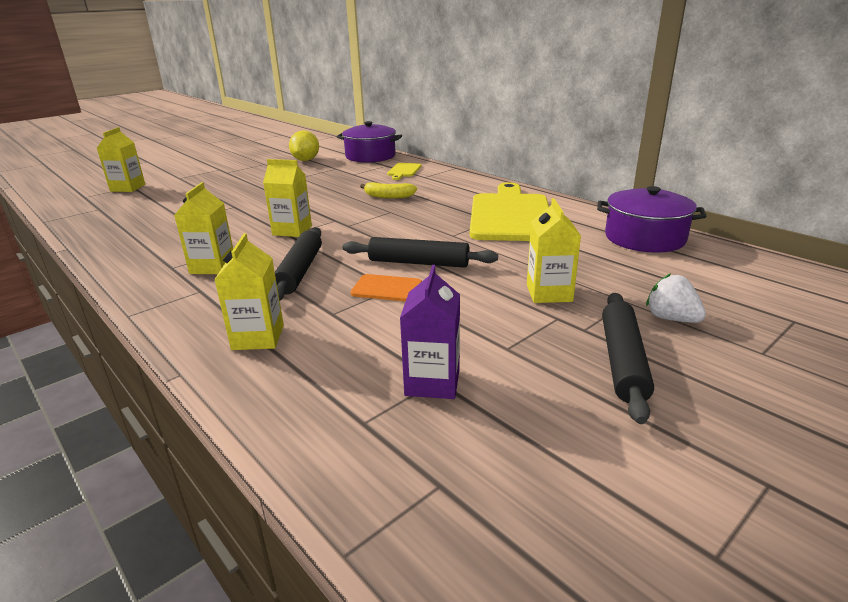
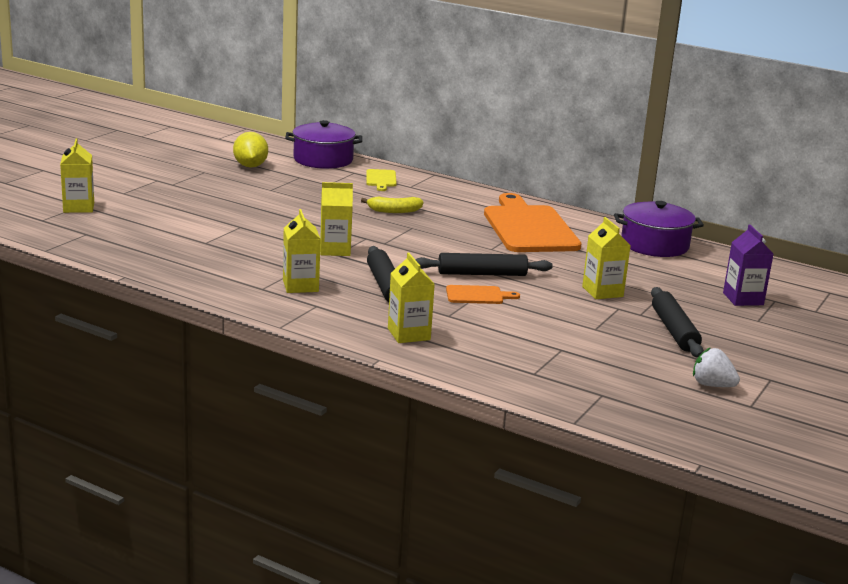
camera: 20 degrees left, 5 degrees down
(432, 382) = (560, 350): purple carton -> purple carton (743, 299)
(510, 215) = (528, 227): yellow cutting board -> orange cutting board
(671, 319) = (695, 304): white strawberry -> white strawberry (712, 385)

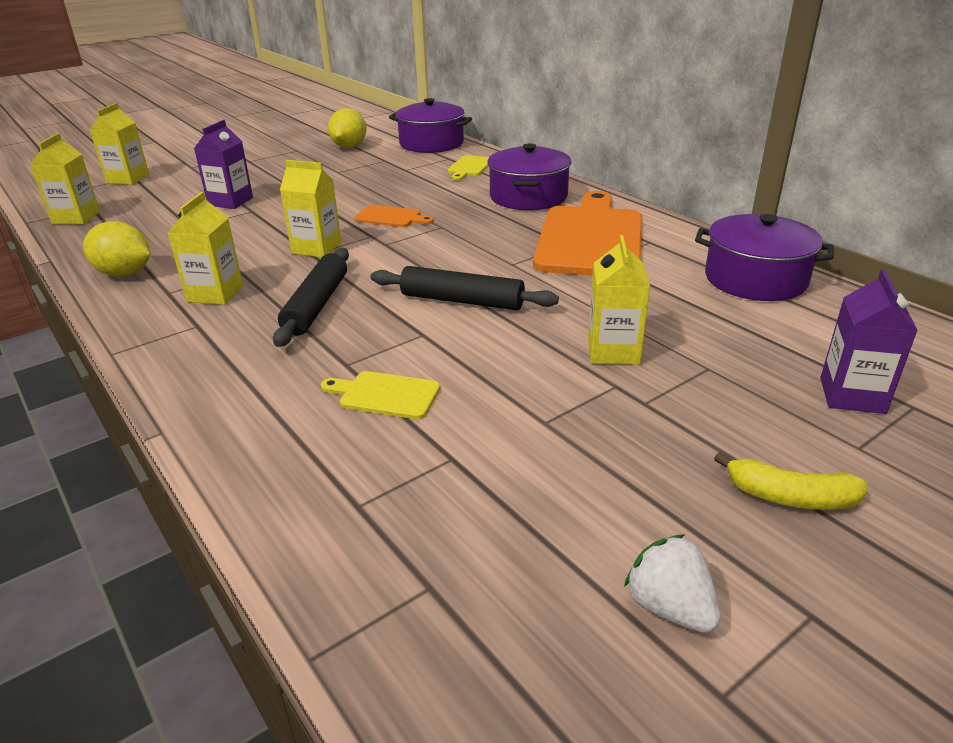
camera: 25 degrees right, 10 degrees up
(206, 280) = (124, 274): none -> yellow lemon
(210, 220) = (230, 201): none -> purple carton
(394, 211) = (442, 204): yellow banana -> yellow banana (790, 497)
(409, 334) = (255, 390): yellow carton -> yellow carton (76, 218)
(454, 201) = (528, 197): none -> purple pot
(477, 295) = (421, 335): orange cutting board -> orange cutting board (391, 217)
(492, 327) = (385, 395): none -> yellow cutting board
(674, 331) = (680, 448): black rolling pin -> none

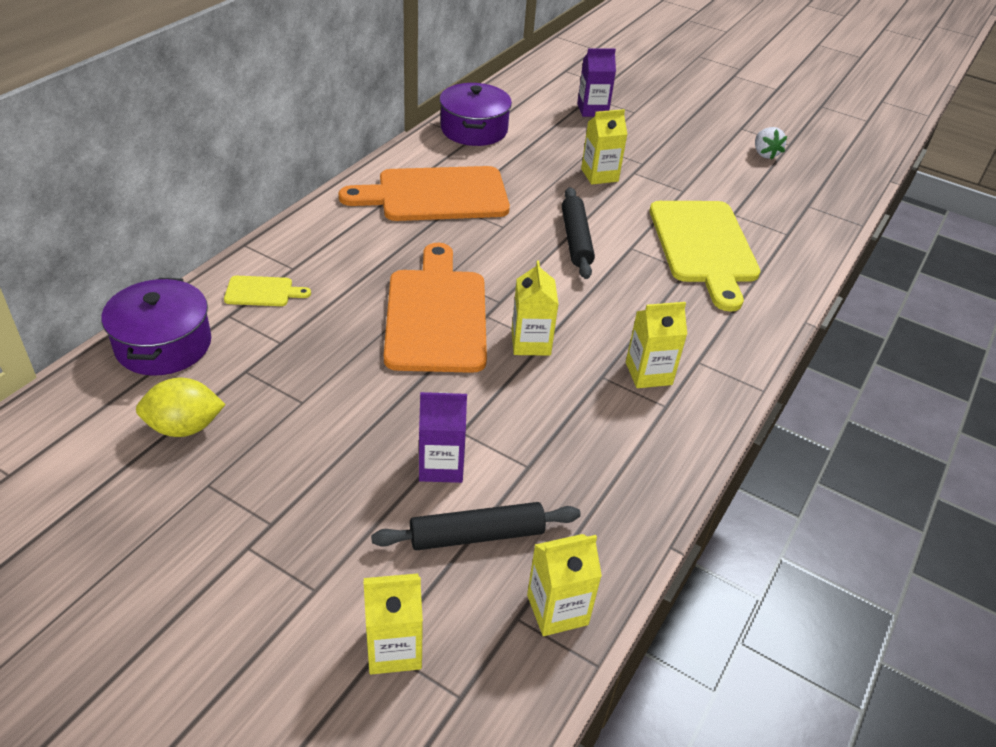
camera: 115 degrees left, 10 degrees up
(124, 274) = (656, 458): yellow lemon -> none
(317, 305) = (627, 307): black rolling pin -> black rolling pin (476, 535)
(385, 395) = (704, 247): yellow cutting board -> yellow cutting board, size x2.32
(391, 217) = (436, 314): orange cutting board -> orange cutting board, size x2.32
(528, 197) = (349, 237): purple pot -> none
(669, 607) = (765, 154): white strawberry -> white strawberry turned 45 degrees counterclockwise
(790, 497) = (682, 129): yellow banana -> none

